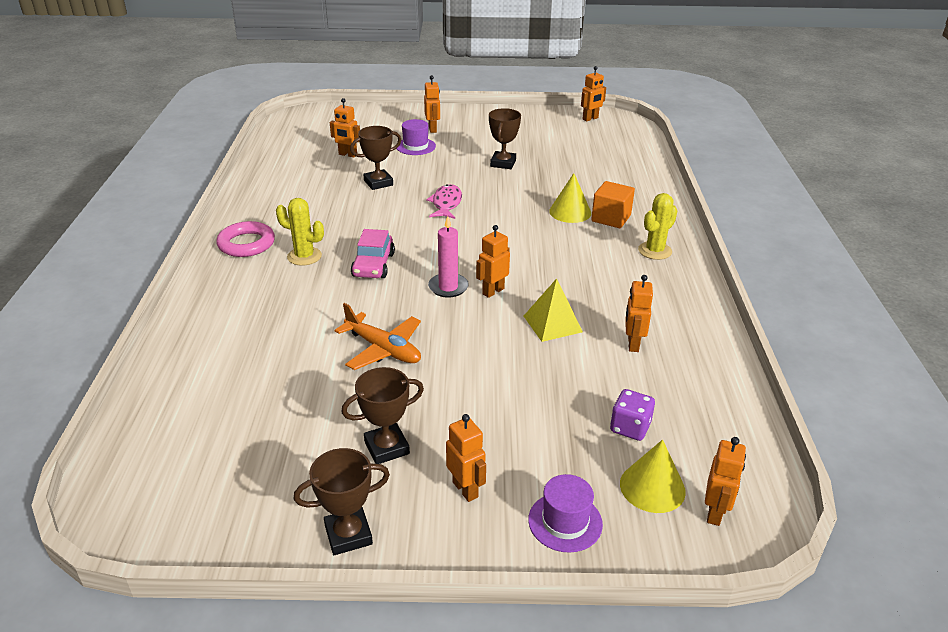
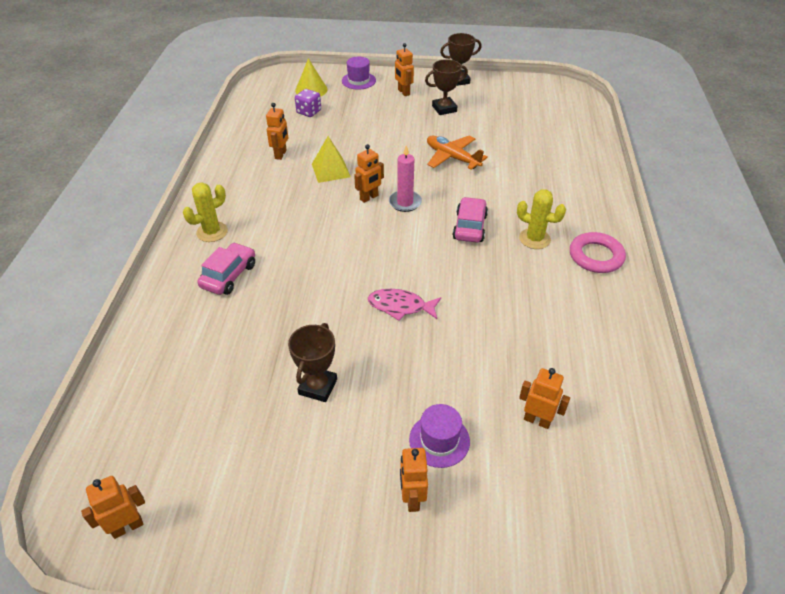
camera: 175 degrees left, 10 degrees up
(378, 183) = (482, 349): brown trophy -> none
(446, 203) = (400, 306): pink fish -> pink fish turned 90 degrees clockwise
(570, 212) = (267, 287): yellow cone -> none
(611, 218) = (229, 275): orange cube -> pink car
(715, 513) = (287, 81): orange robot -> none

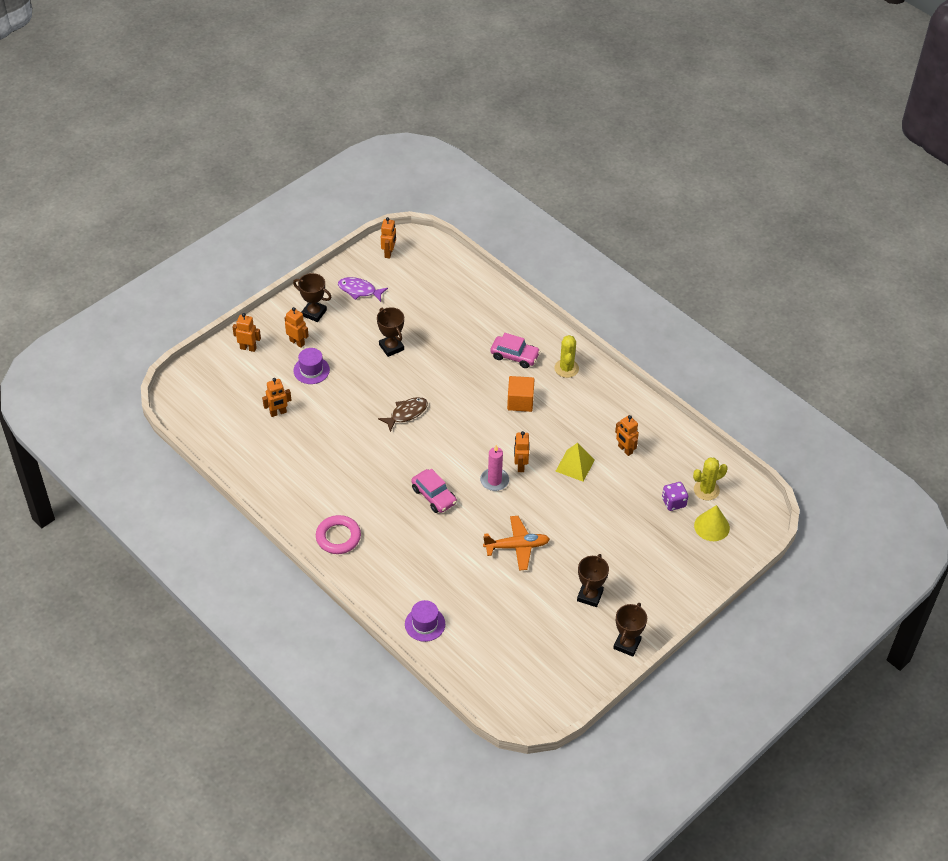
camera: 130 degrees right, 5 degrees up
(229, 275) = (514, 356): pink car -> pink car turned 45 degrees counterclockwise
(243, 502) = (359, 290): none -> purple fish
(291, 238) = (520, 401): none -> orange cube
(339, 525) = (314, 313): none -> brown trophy
(358, 81) = (697, 570): purple hat -> purple hat (425, 624)
(400, 306) = (406, 413): pink fish -> brown fish
(403, 92) = (645, 587): orange robot -> orange robot (248, 348)
(534, 239) = (386, 520): yellow cactus -> yellow cactus (706, 490)

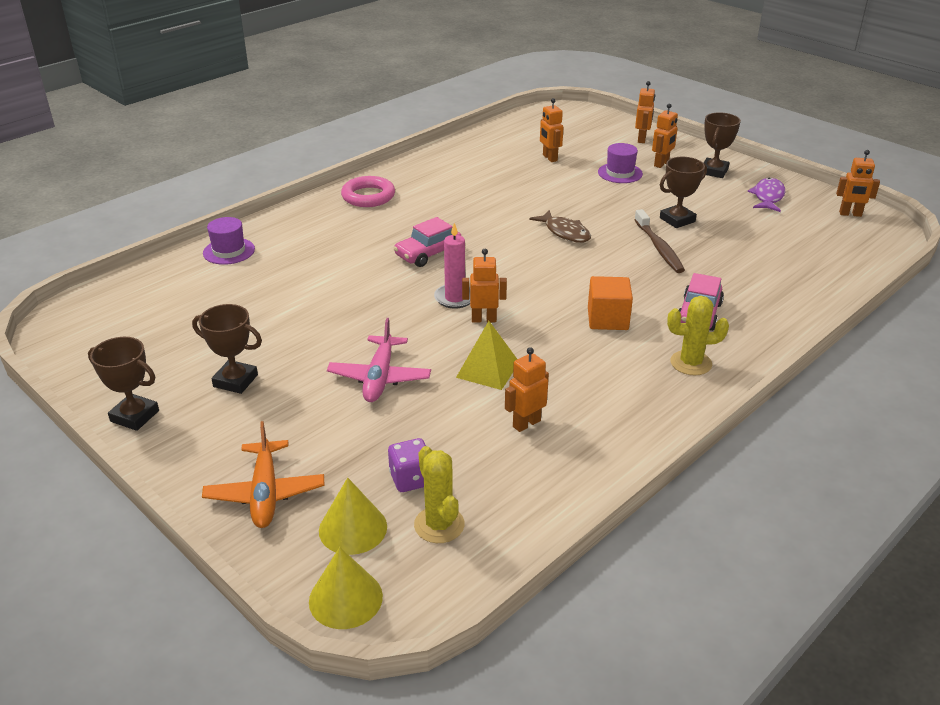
camera: 90 degrees right, 15 degrees down
(431, 363) = (659, 248): none -> brown toothbrush
(517, 546) = (337, 317): orange plane -> orange plane (265, 493)
(584, 520) = (380, 377): none -> pink plane
(757, 526) = (345, 598): none -> yellow cone

